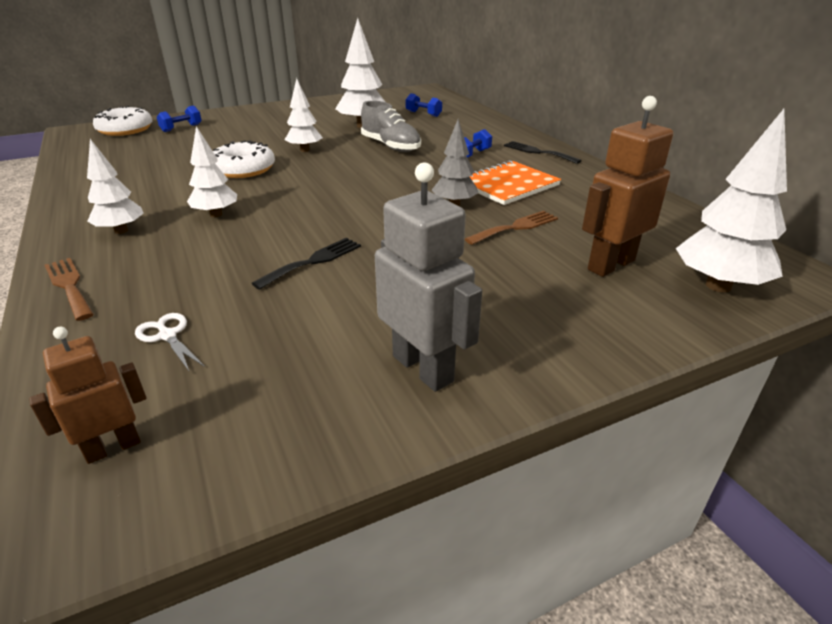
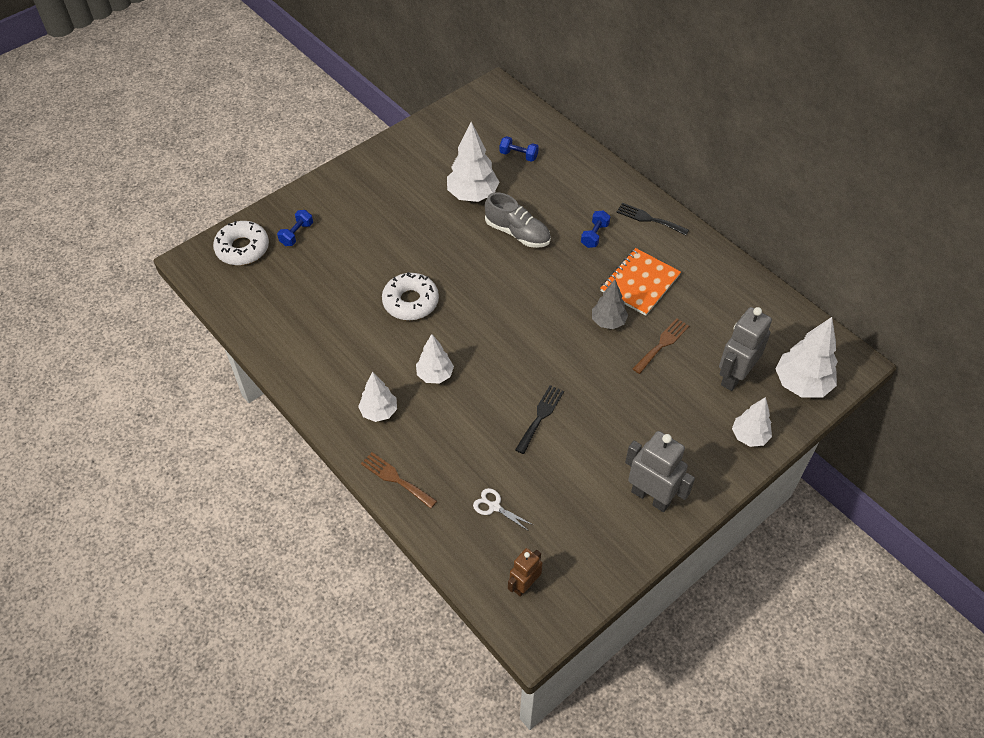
camera: 15 degrees left, 20 degrees up
(305, 150) = (444, 256): white tree -> white tree (749, 436)
(610, 265) = (734, 376): brown robot -> grey robot

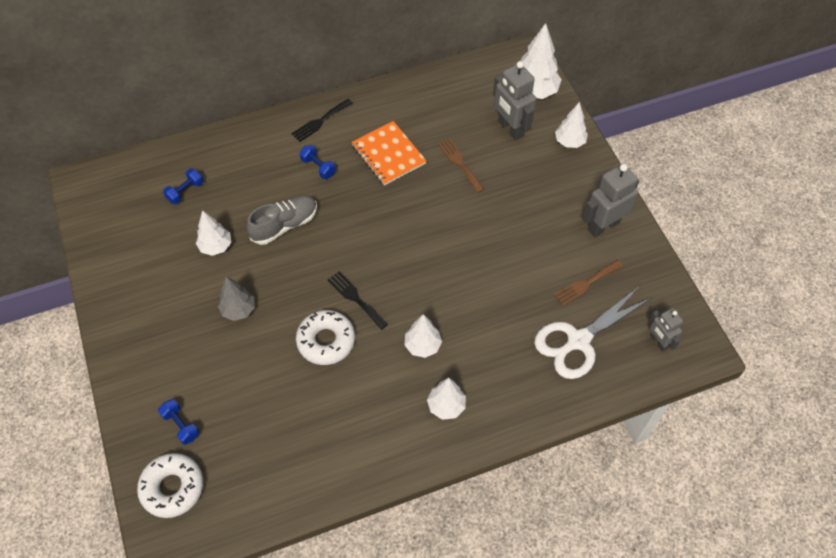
camera: 70 degrees left, 5 degrees up
(396, 479) = (525, 412): brown fork -> brown fork (586, 284)
(472, 195) = (216, 246): white tree -> white tree, size x0.63
(494, 507) = (578, 341): white scissors -> white scissors, size x2.32
(524, 585) = (658, 342): brown robot -> grey robot
(540, 416) = (499, 276): black fork -> black fork (355, 298)
(608, 322) = (420, 192): grey tree -> grey tree (238, 310)

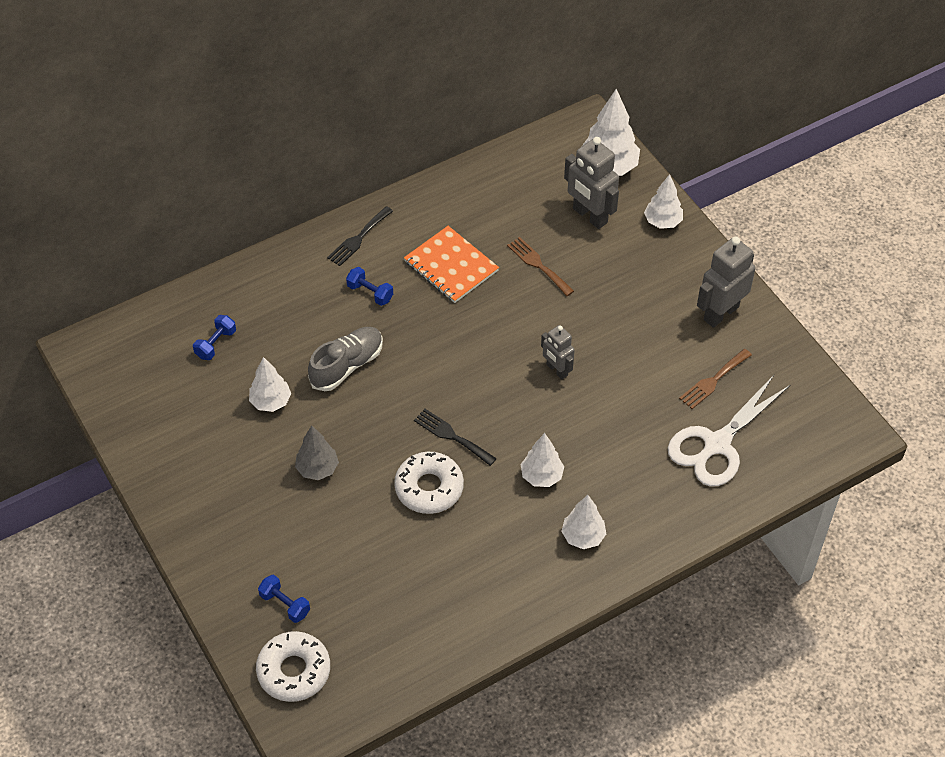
camera: 10 degrees left, 5 degrees down
(658, 342) = (806, 432): grey robot -> grey robot (556, 370)

